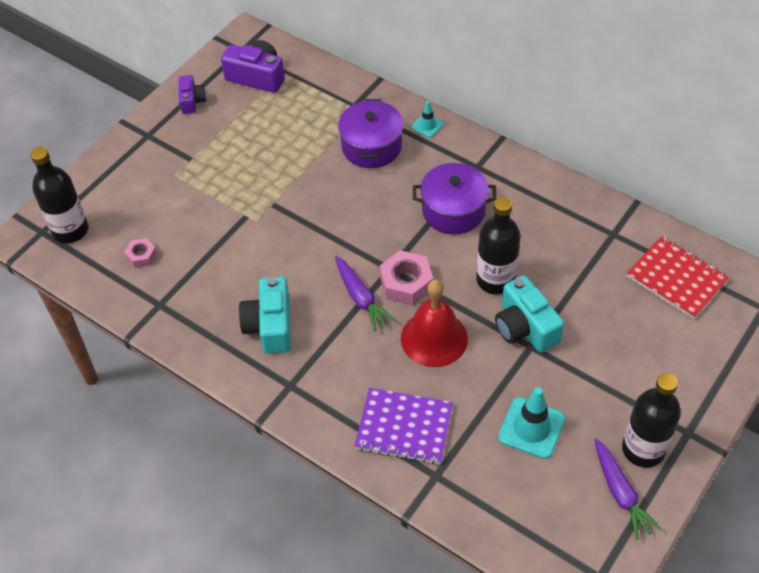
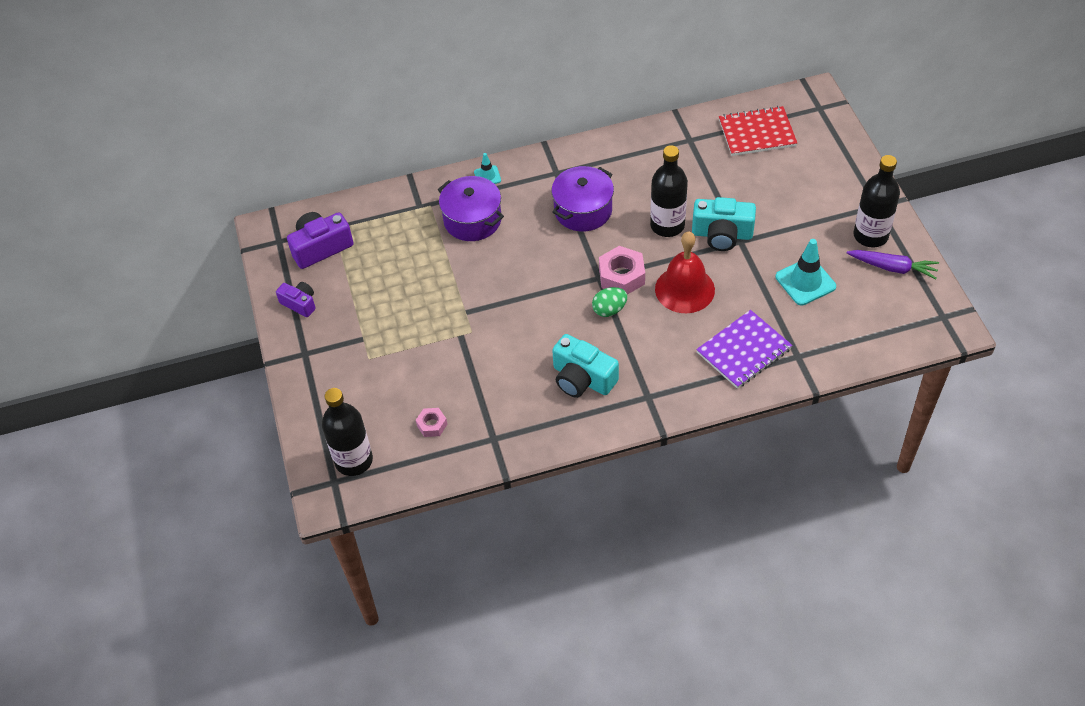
camera: 50 degrees left, 0 degrees up
(361, 298) = (609, 310): purple carrot -> green egg

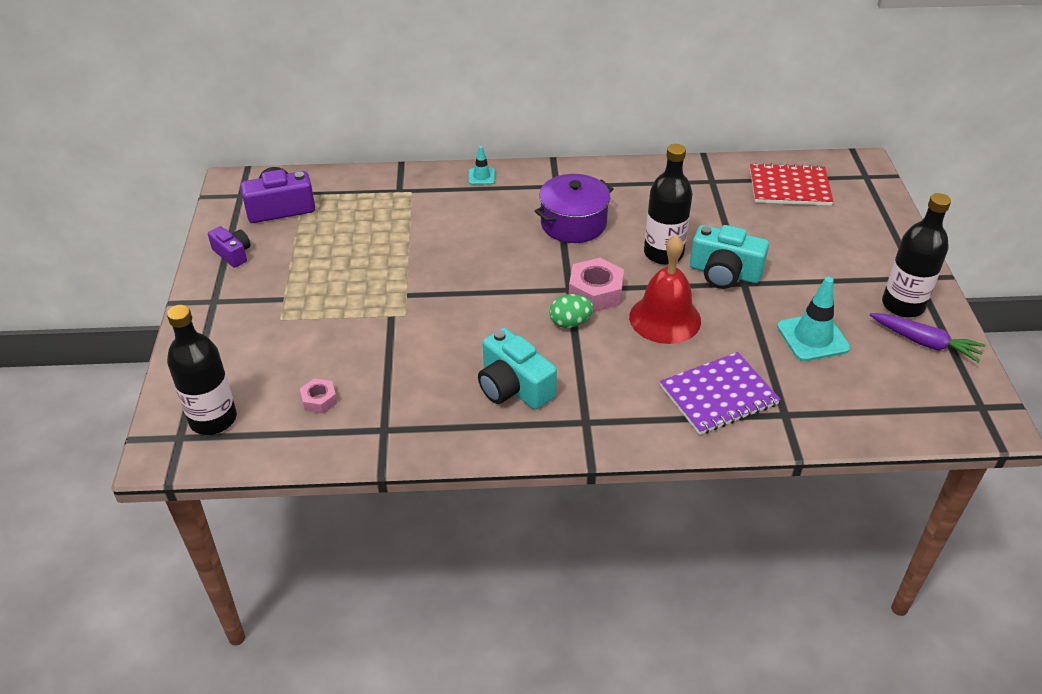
camera: 10 degrees right, 10 degrees down
(472, 220) = (450, 212): purple pot -> none

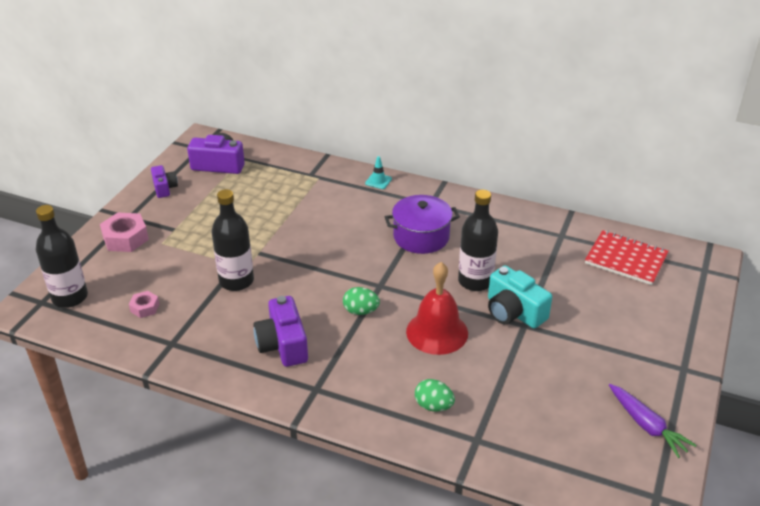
camera: 25 degrees right, 5 degrees down
(513, 387) = (283, 344): turquoise camera -> purple camera
(595, 292) = (398, 294): pink nut -> pink nut (125, 238)
(718, 395) = (433, 406): purple notebook -> green egg
(812, 337) = (548, 387): turquoise traffic cone -> none
(903, 305) = (651, 388): black bottle -> black bottle (236, 281)

